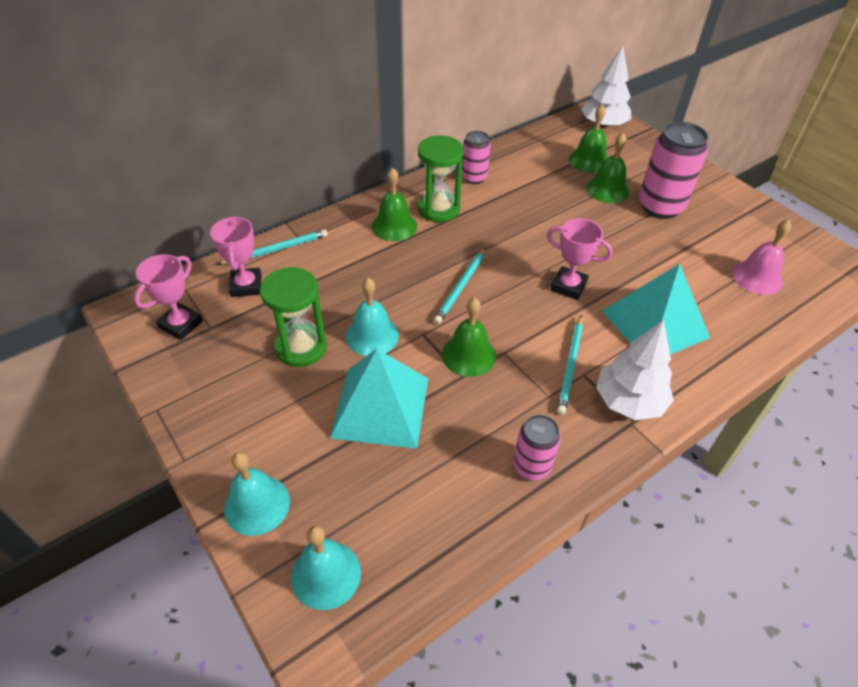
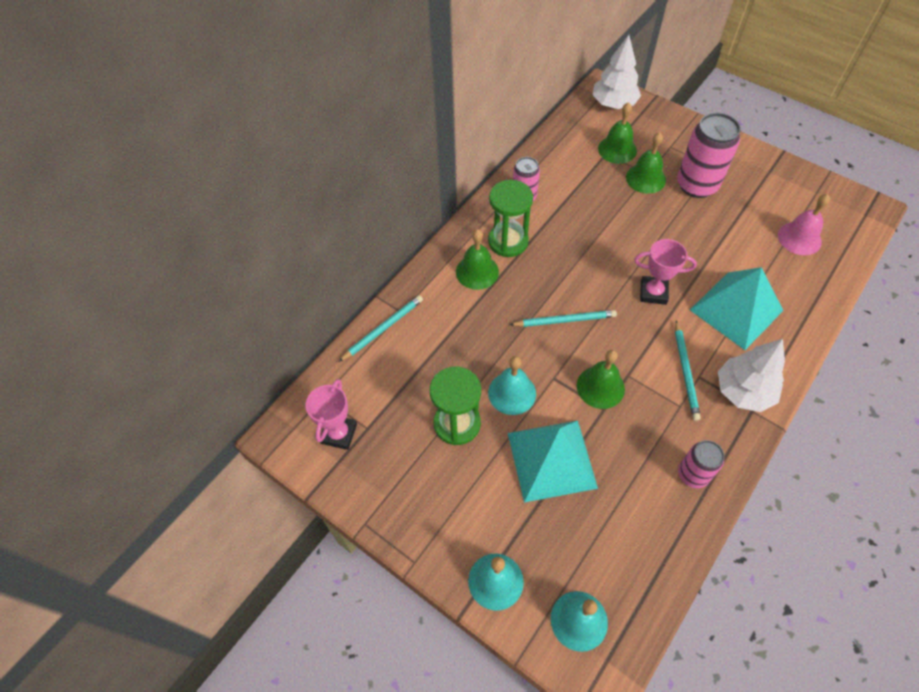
camera: 15 degrees left, 10 degrees up
(246, 286) = (376, 375): pink trophy -> none
(461, 287) = (564, 320): turquoise pencil -> turquoise pencil turned 105 degrees counterclockwise

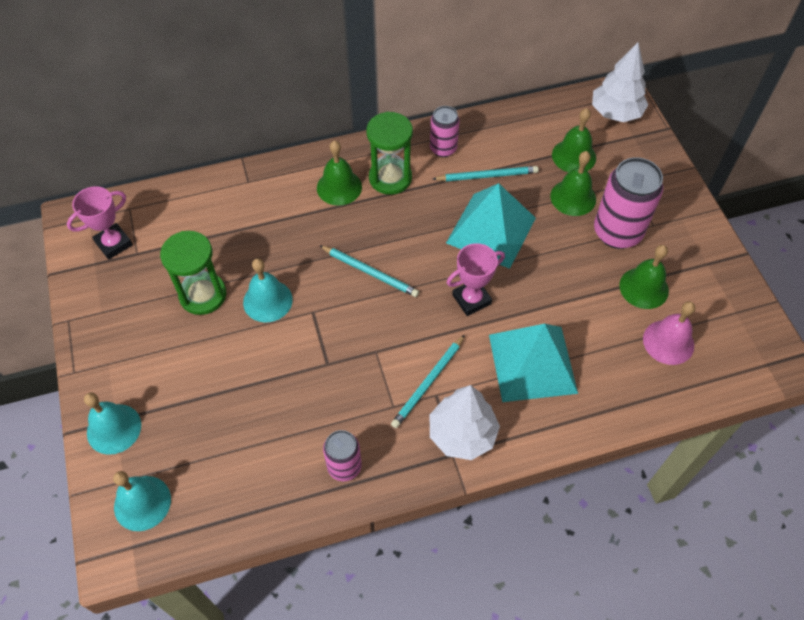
camera: 35 degrees right, 0 degrees up
(383, 329) = (221, 186): turquoise pencil -> turquoise pencil (487, 176)
(551, 460) = (245, 373): turquoise pyramid -> turquoise pyramid (491, 230)
(600, 387) = (343, 345): green bell -> green bell (644, 288)
(653, 292) = (471, 299): pink trophy -> pink trophy turned 75 degrees counterclockwise

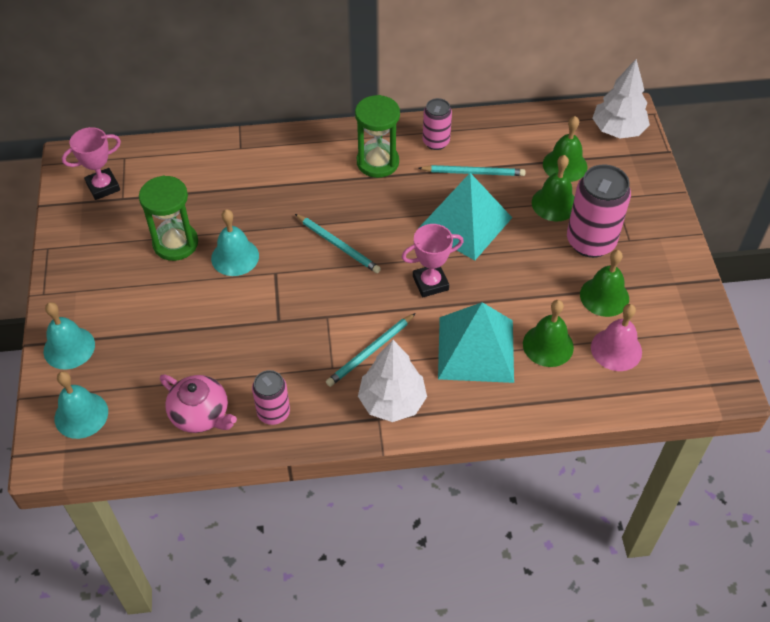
camera: 10 degrees right, 5 degrees down
(269, 481) = (201, 414): none -> pink teapot
(339, 187) = (326, 164): green bell -> green bell (548, 345)

